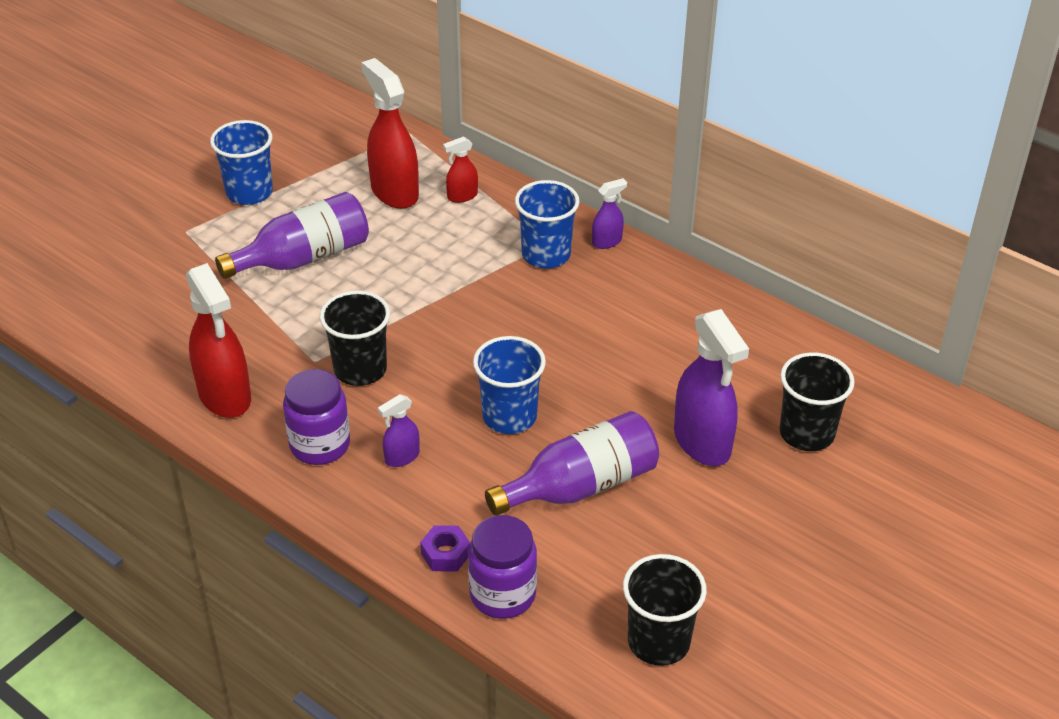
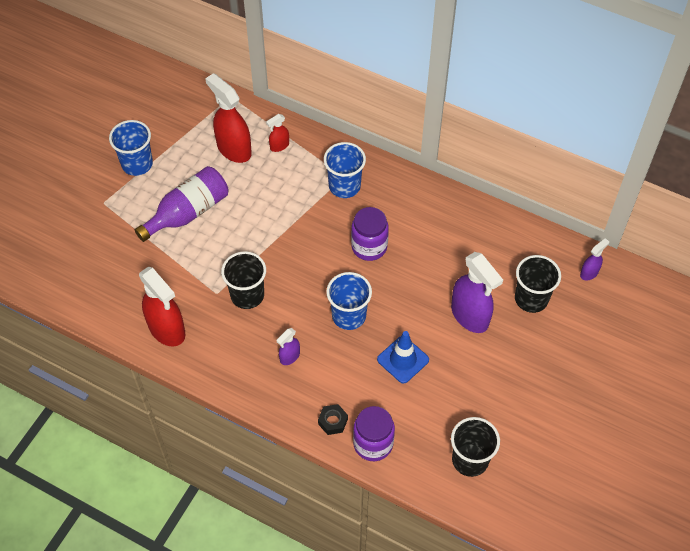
camera: 10 degrees left, 15 degrees up
(320, 445) = (236, 356): purple jar -> purple jar (369, 247)
(445, 554) = (333, 421): purple nut -> black nut
(580, 486) = (403, 359): purple bottle -> blue traffic cone
(607, 241) = (381, 169): purple spray bottle -> purple spray bottle (589, 273)

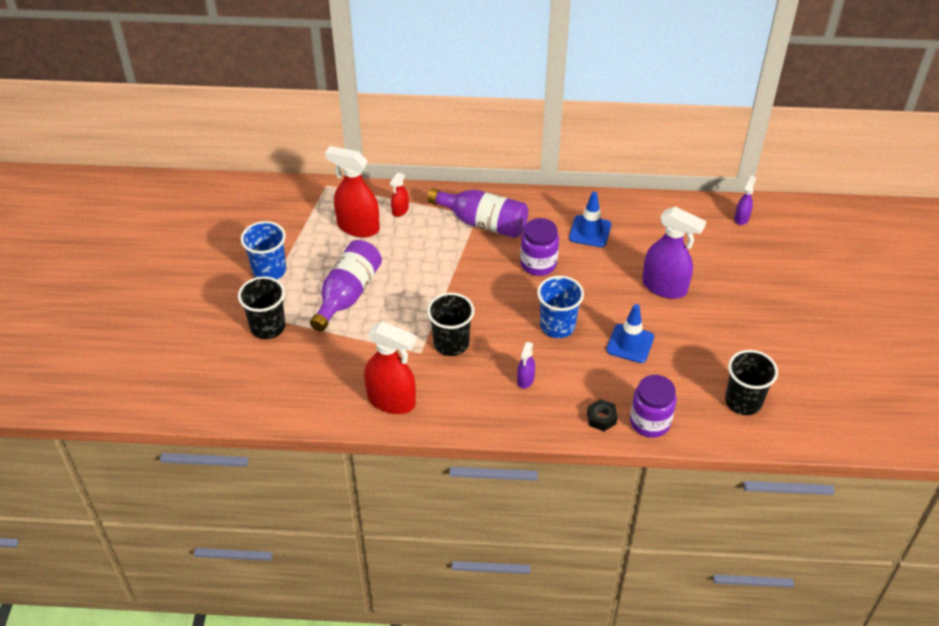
camera: 25 degrees left, 10 degrees down
(344, 186) = (483, 223): blue cup -> purple bottle
(436, 232) = (590, 231): none -> blue traffic cone
(531, 299) = (707, 255): black cup -> black cup (268, 327)

